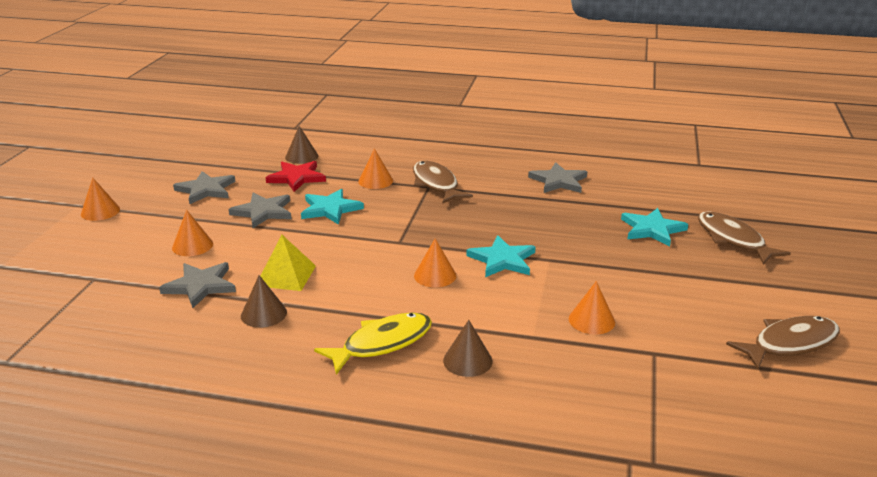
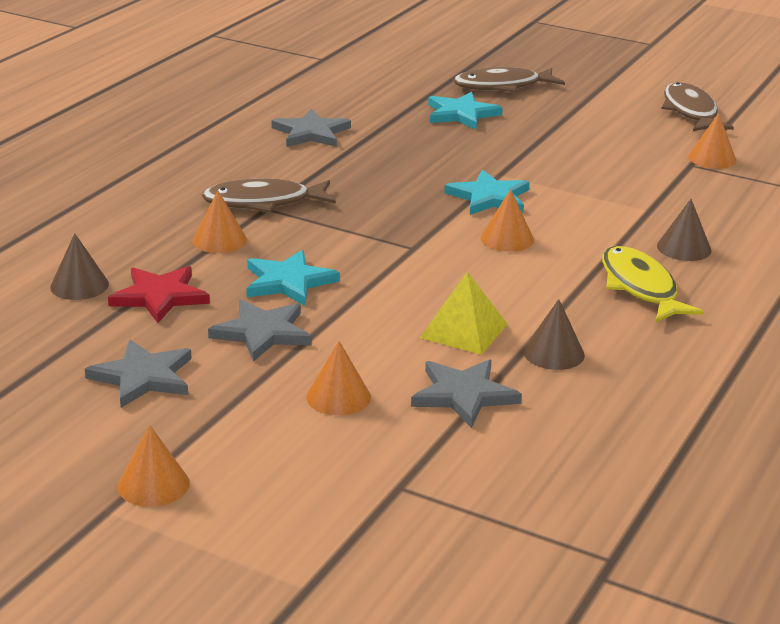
camera: 75 degrees left, 0 degrees up
(591, 320) = (629, 178): orange cone -> orange cone (712, 158)

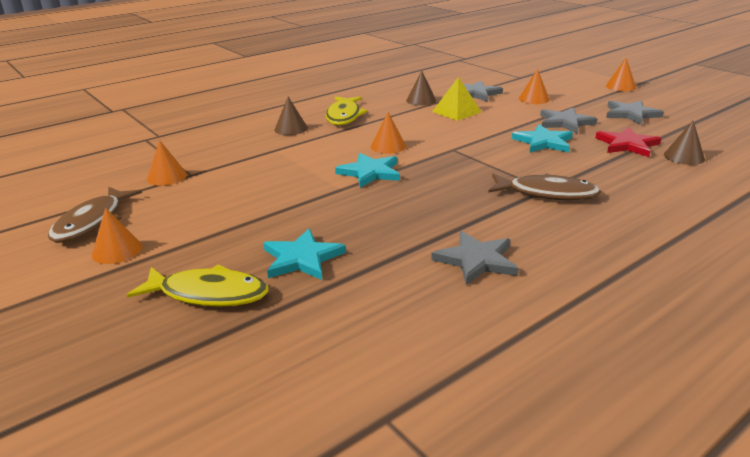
camera: 155 degrees left, 0 degrees up
(219, 240) = (586, 171): orange cone -> orange cone (117, 250)
(502, 86) = (208, 294): brown fish -> yellow fish

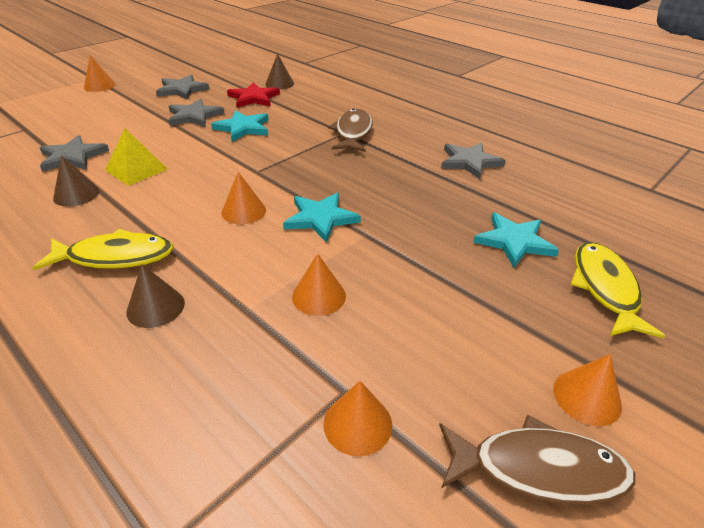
camera: 100 degrees left, 10 degrees up
(534, 99) = (114, 126): orange cone -> orange cone (319, 296)

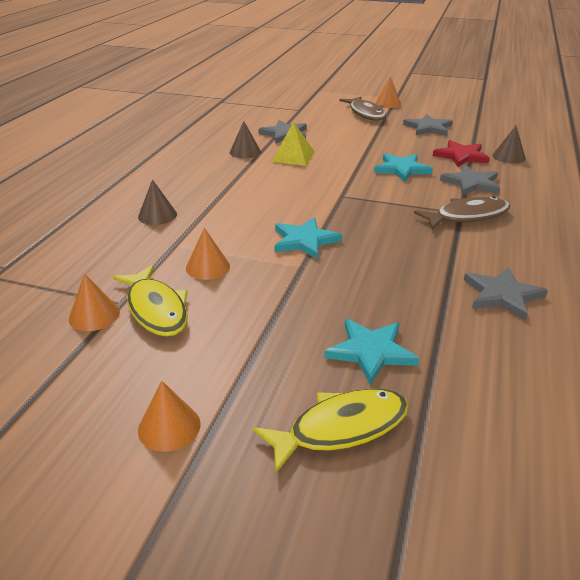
camera: 65 degrees right, 5 degrees down
(115, 257) = (194, 187): yellow fish -> yellow fish (156, 309)
(194, 116) = (393, 146): grey star -> grey star (471, 183)
(243, 211) = (282, 208): orange cone -> none
(538, 469) = (83, 406): brown fish -> brown fish (366, 113)

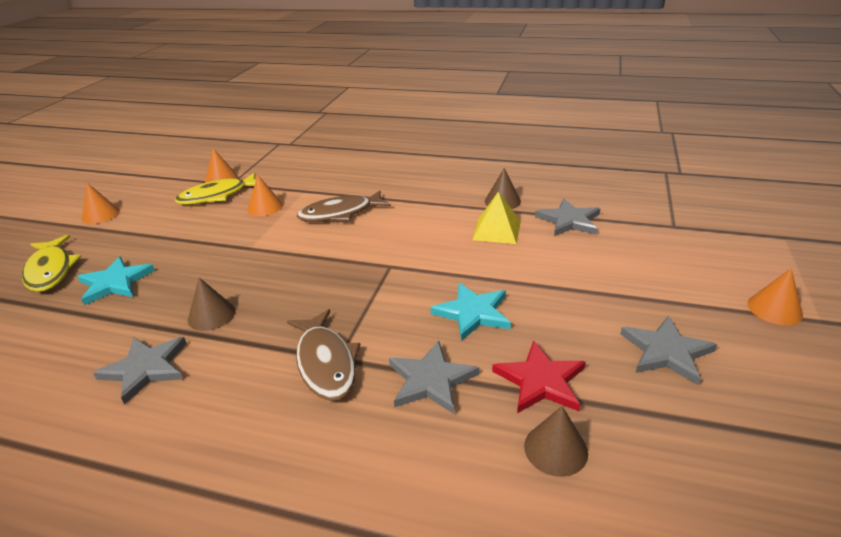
camera: 90 degrees right, 0 degrees up
(157, 215) = (354, 178): brown cone -> brown cone (211, 315)
(304, 241) = (294, 247): turquoise star -> none
(366, 113) = (698, 284): brown fish -> brown fish (340, 213)

